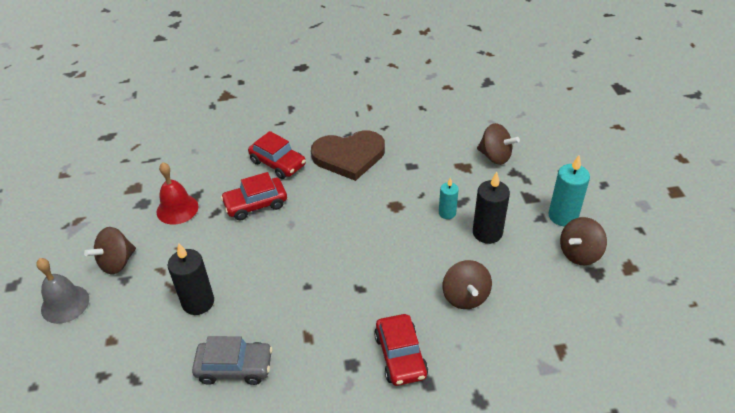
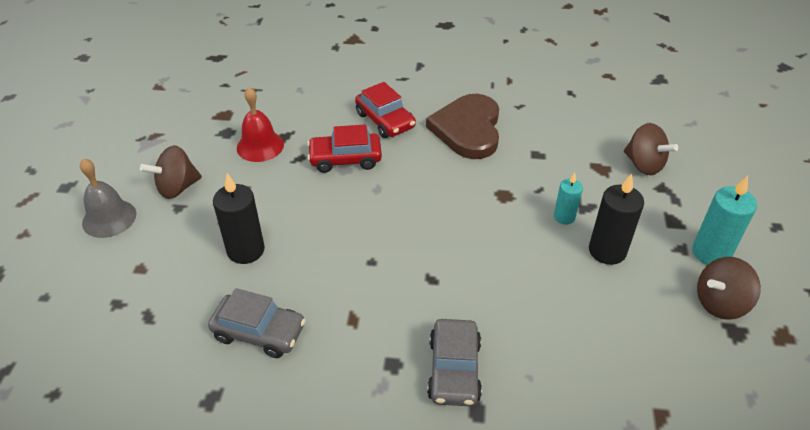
camera: 15 degrees right, 0 degrees up
(349, 156) = (468, 129): brown heart -> brown heart turned 90 degrees clockwise
(400, 356) = (454, 370): red car -> grey car
(465, 297) = (556, 320): brown spinning top -> none

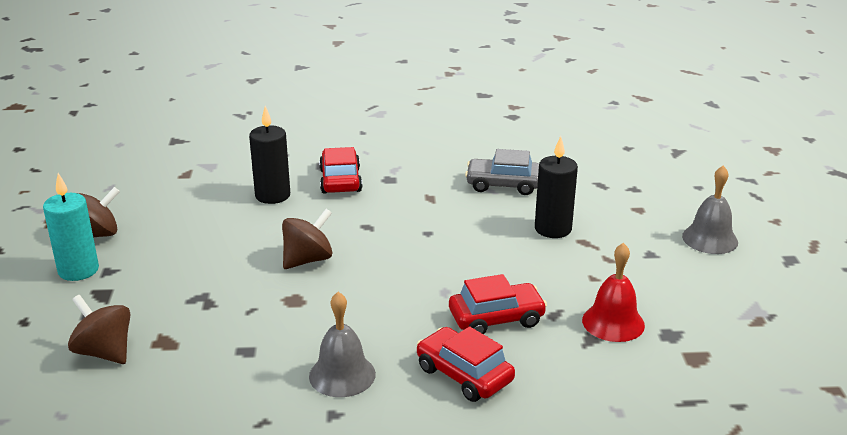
camera: 170 degrees right, 15 degrees down
(177, 188) = (669, 270): brown spinning top -> brown spinning top (308, 260)
(454, 370) = (340, 180): grey car -> red car
(468, 129) = (342, 375): brown heart -> grey bell
(564, 217) = (227, 286): turquoise candle -> none
(607, 251) = (189, 262): black candle -> black candle (272, 195)

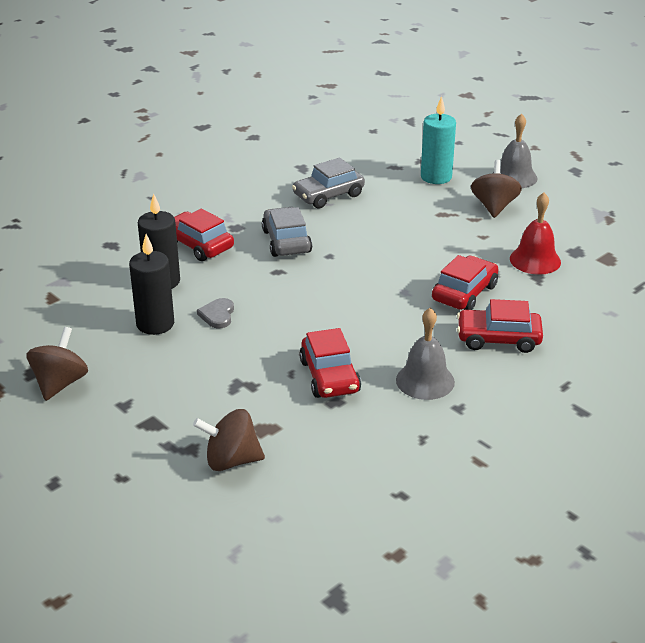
camera: 40 degrees left, 5 degrees up
(78, 270) = (96, 417): turquoise candle -> turquoise candle (436, 177)
(270, 238) = (217, 315): none -> grey heart
(274, 328) = (329, 376): none -> red car
(308, 260) = (273, 317): brown spinning top -> brown spinning top (494, 206)
(411, 206) = (286, 241): none -> grey car
(553, 229) = (410, 214): black candle -> black candle (155, 324)

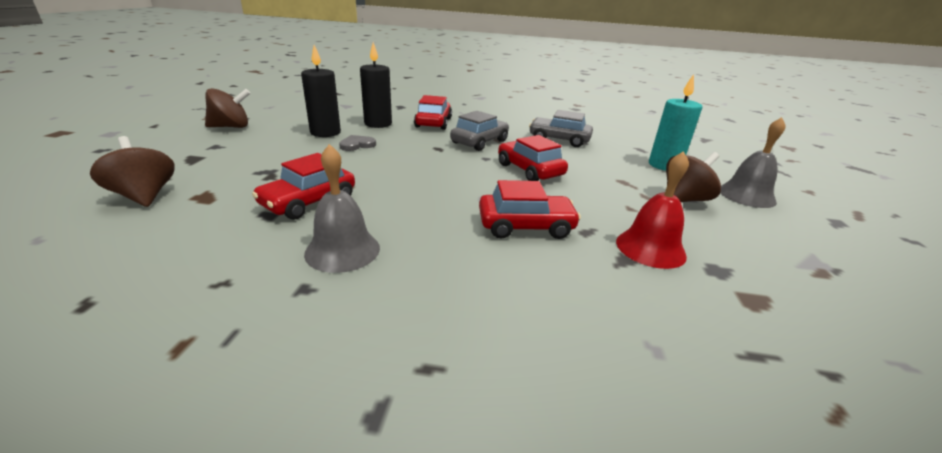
camera: 50 degrees right, 5 degrees down
(498, 339) = (473, 272): red car -> red car (529, 170)

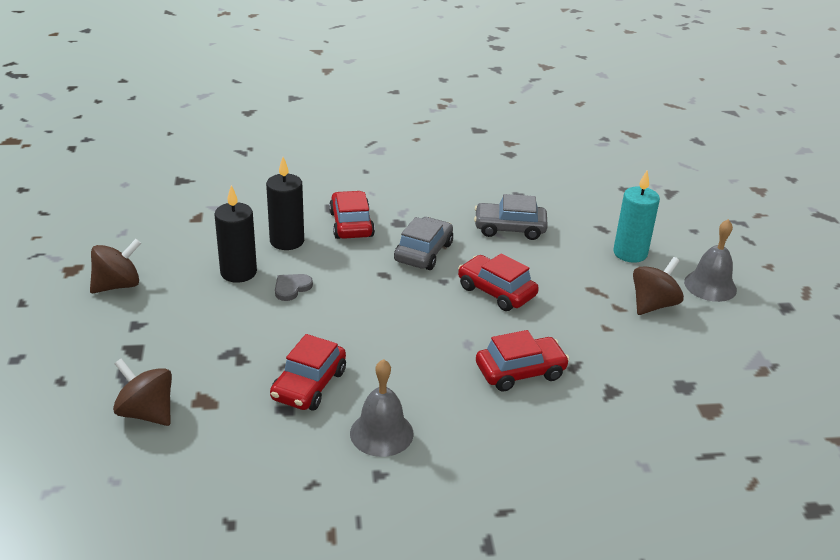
camera: 15 degrees left, 5 degrees up
(650, 248) = (630, 374): red bell -> none

